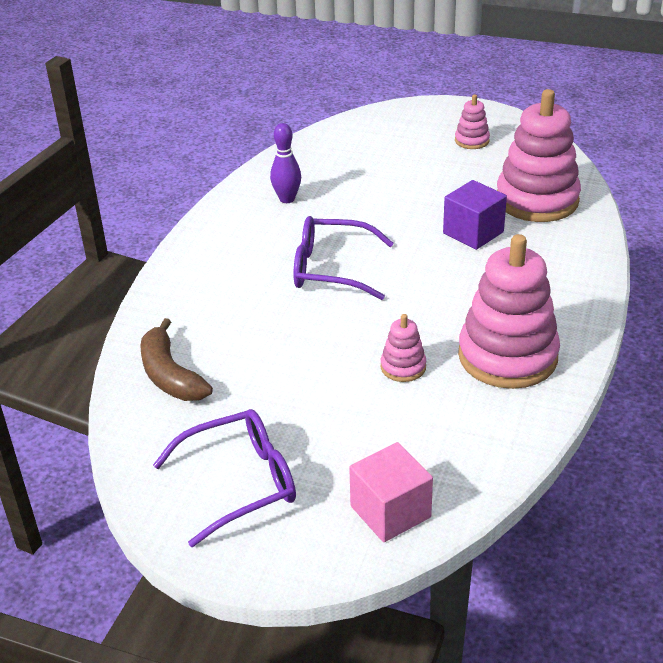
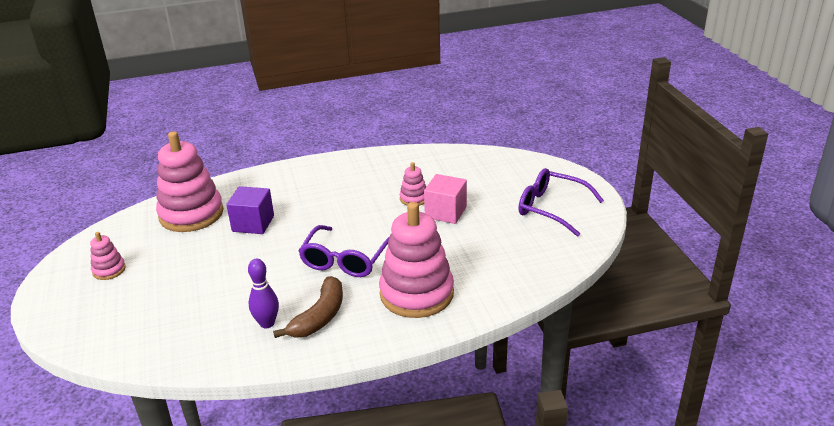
camera: 125 degrees left, 5 degrees down
(170, 375) = (512, 270): brown banana -> brown banana (319, 317)
(331, 269) = (345, 260): purple glasses -> purple glasses turned 45 degrees clockwise
(390, 511) = (513, 166): pink cube -> pink cube (445, 212)
(507, 356) = (371, 174): pink stacking toy -> pink stacking toy (416, 294)

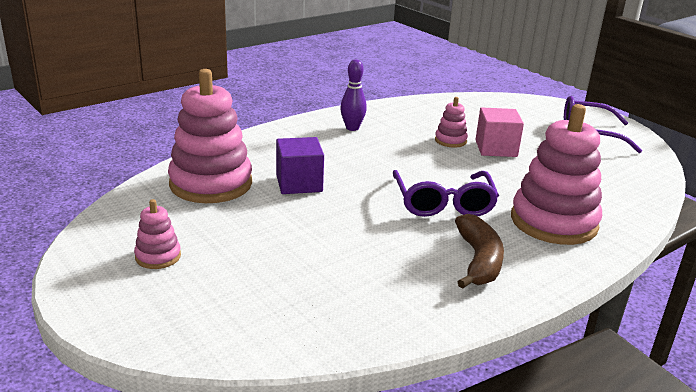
camera: 25 degrees left, 5 degrees down
(267, 323) = (426, 278): purple bowling pin -> purple bowling pin (352, 128)

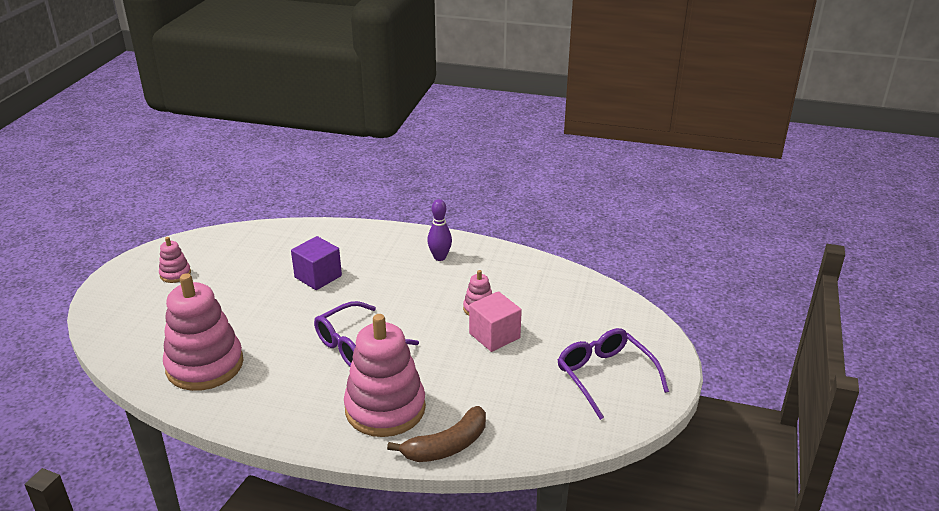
camera: 55 degrees right, 5 degrees up
(211, 184) = (280, 247): pink stacking toy -> pink stacking toy (205, 365)
(478, 261) = (285, 391): brown banana -> brown banana (447, 446)

